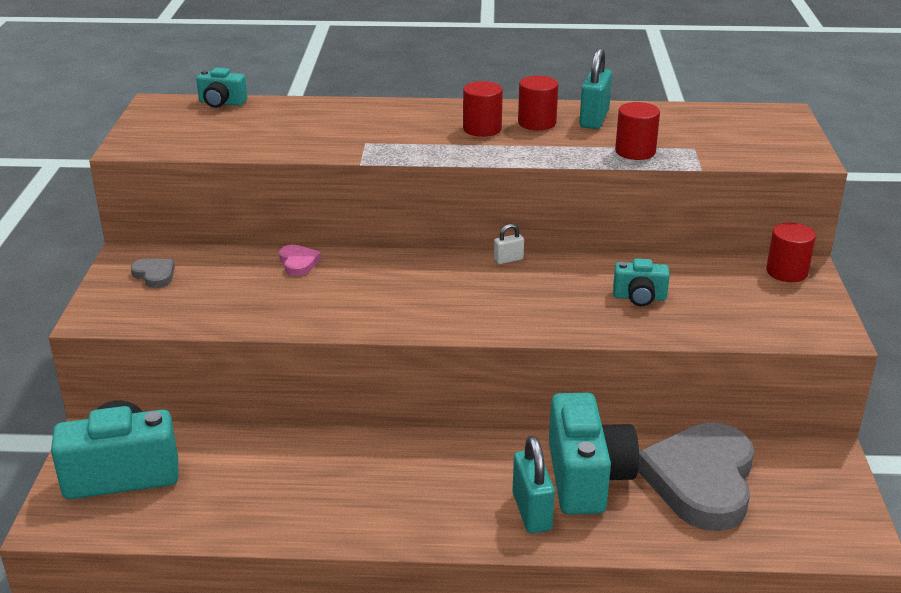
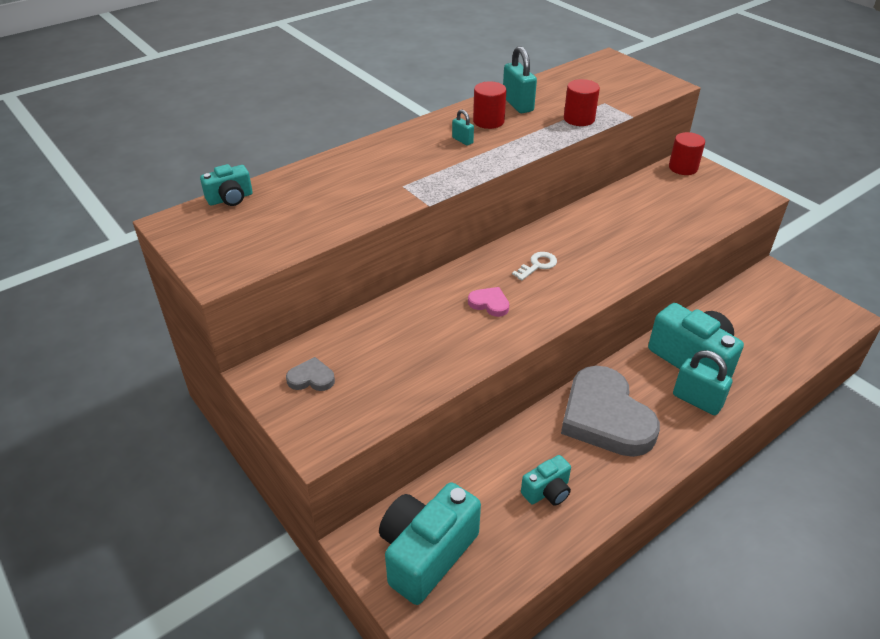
camera: 40 degrees left, 10 degrees up
(298, 263) = (404, 308): pink heart -> pink heart (489, 303)
(468, 285) = (537, 265): none -> white key
(482, 129) = (462, 140): red cylinder -> turquoise padlock
(508, 260) = (533, 234): white padlock -> none
(639, 297) = (640, 223): turquoise camera -> turquoise camera (547, 491)
(701, 481) = (743, 325): grey heart -> grey heart (605, 417)

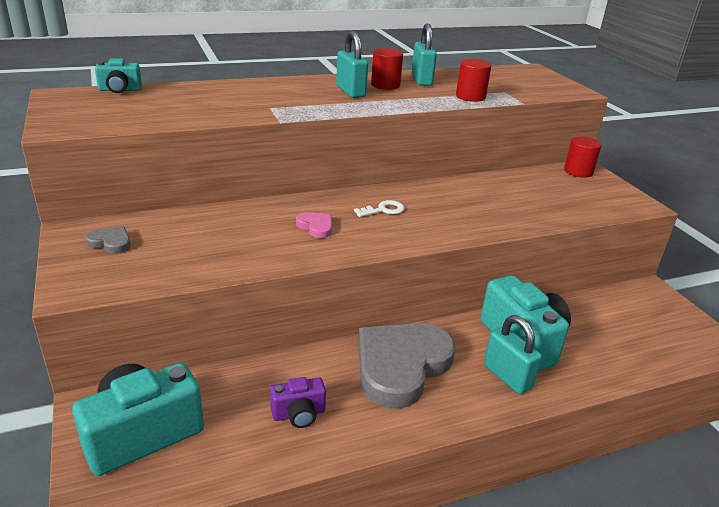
camera: 15 degrees right, 10 degrees down
(462, 140) = (350, 92): turquoise padlock -> turquoise padlock, size x1.90
(547, 491) = (299, 414): turquoise camera -> purple camera
(605, 417) = (401, 366): grey heart -> grey heart turned 45 degrees clockwise

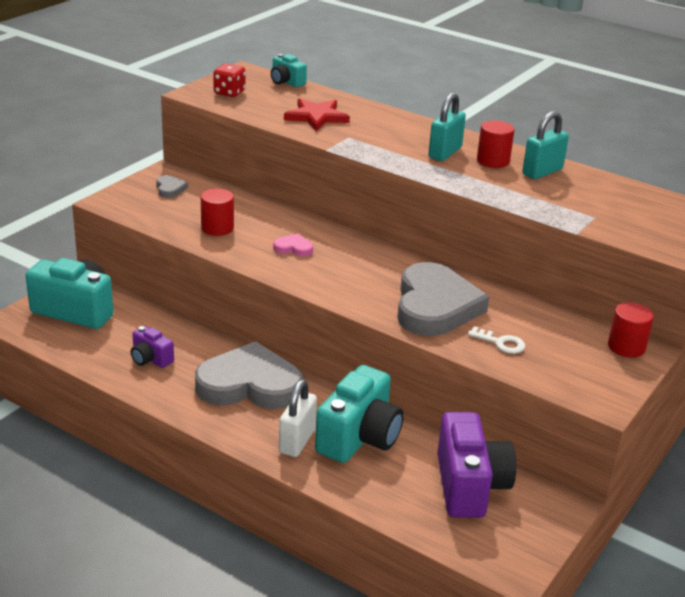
camera: 55 degrees right, 0 degrees up
(90, 115) = (229, 92): none -> red dice
(211, 104) = (316, 117): none -> red star
(316, 227) = (293, 248): pink heart -> pink heart turned 90 degrees counterclockwise
(383, 210) = (364, 266): white key -> white key (501, 343)
(470, 97) = (541, 204): red cylinder -> red cylinder (217, 228)
(472, 208) = (435, 306): none -> grey heart
(507, 377) = (297, 441): turquoise padlock -> white padlock
(614, 317) = (469, 486): none -> purple camera

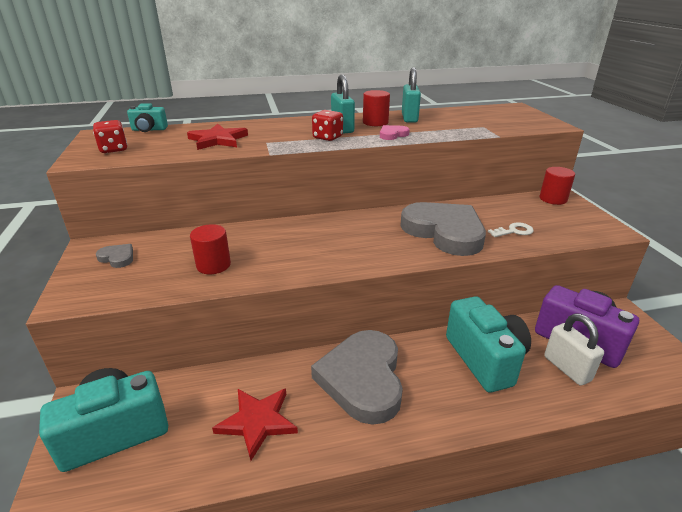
camera: 45 degrees left, 0 degrees up
(150, 359) = (257, 422): purple camera -> red star
(249, 384) = (362, 379): grey heart -> grey heart turned 45 degrees counterclockwise
(293, 248) = (296, 247): pink heart -> pink heart (392, 135)
(297, 441) = (463, 395): white padlock -> white padlock (567, 368)
(408, 156) = (327, 137): none -> red dice

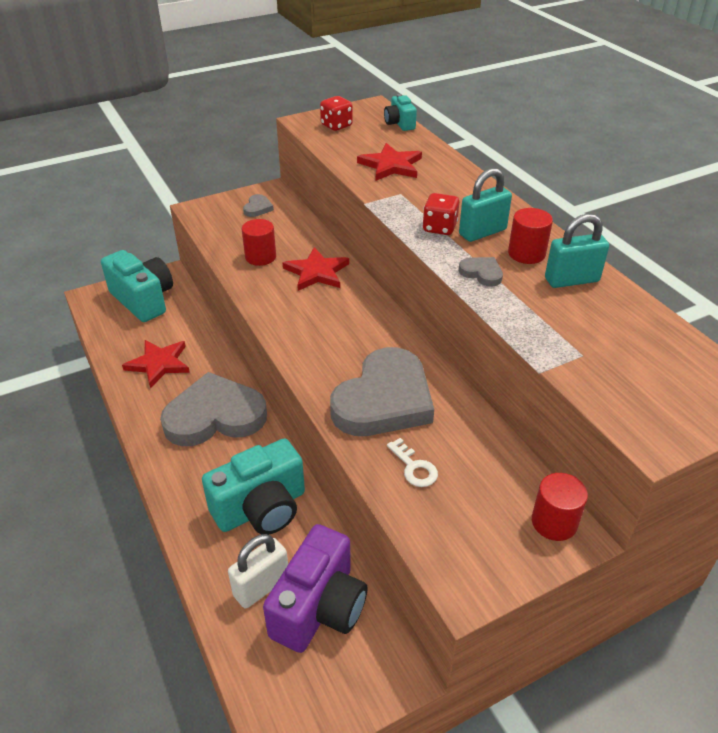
camera: 75 degrees right, 10 degrees up
(264, 238) = (317, 272): none -> red star
(392, 135) = (481, 273): pink heart -> grey heart

